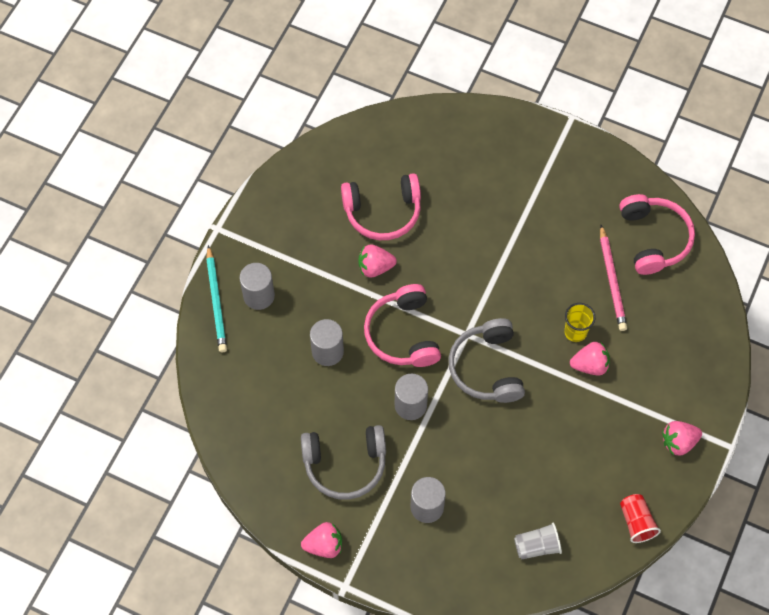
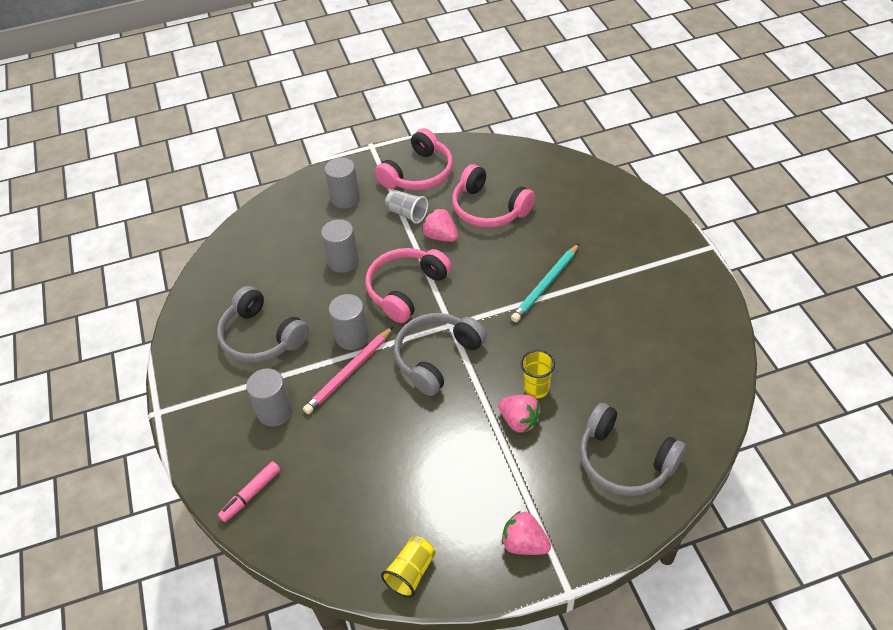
camera: 50 degrees right, 15 degrees down
(216, 301) = (316, 183): turquoise pencil -> turquoise pencil (545, 285)
(324, 545) = (181, 374): pink strawberry -> none
(483, 573) = (251, 494): none -> pink marker
(537, 546) = (312, 513): grey cup -> grey cup (407, 214)
(612, 280) = (612, 376): pink pencil -> pink pencil (349, 372)
(636, 522) = (411, 572): red cup -> yellow cup
(653, 239) = (686, 374): pink headphones -> pink headphones (418, 173)
(678, 334) = (625, 461): none -> grey headphones

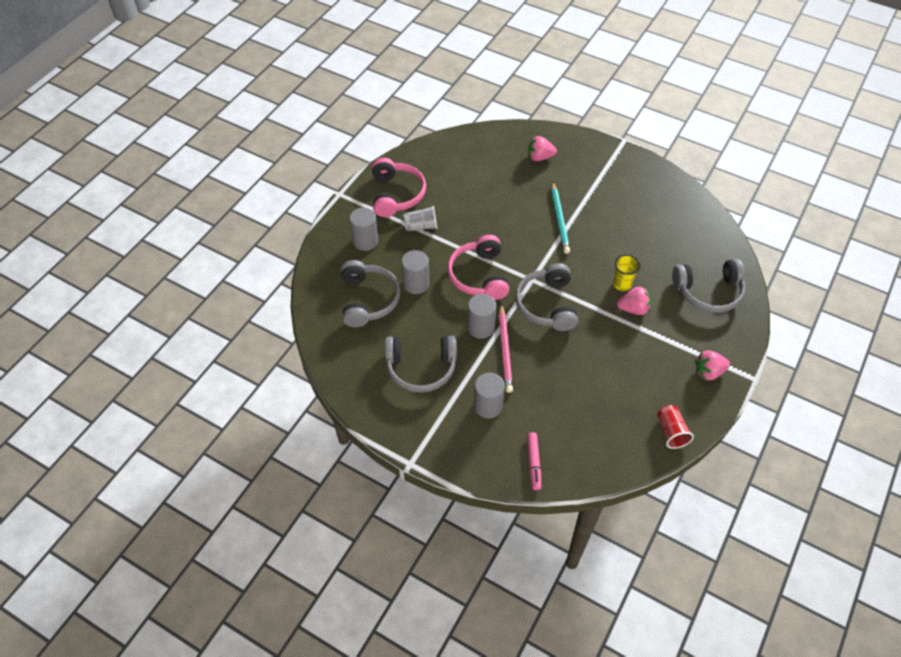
camera: 45 degrees left, 5 degrees up
(289, 249) = (368, 300): none -> grey headphones
(411, 572) = (671, 432): yellow cup -> red cup
(441, 236) = (461, 228): pink strawberry -> pink strawberry (540, 157)
(489, 209) = (471, 191): pink headphones -> none

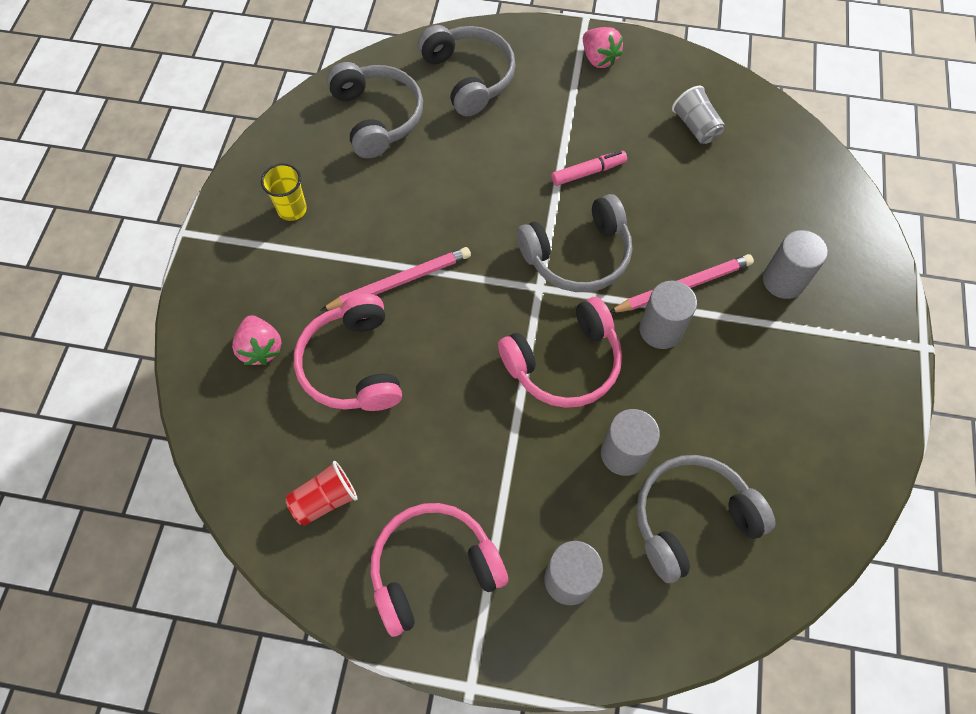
camera: 110 degrees left, 10 degrees up
(421, 226) = (496, 492): grey cup -> grey cup (695, 126)
(421, 368) = (772, 387): grey headphones -> grey headphones (377, 117)
(515, 189) = (353, 365): none -> pink headphones
(533, 463) = (832, 206): pink marker -> pink marker (588, 172)
(559, 219) = (400, 281): turquoise pencil -> pink pencil
(622, 284) = (498, 173): yellow cup -> yellow cup (292, 209)
(633, 309) = (536, 152): pink strawberry -> none
(671, 432) = (705, 80): red cup -> red cup (325, 499)

